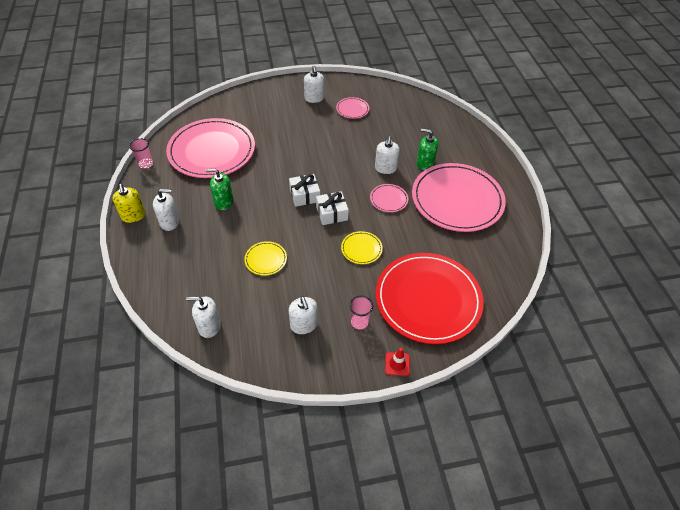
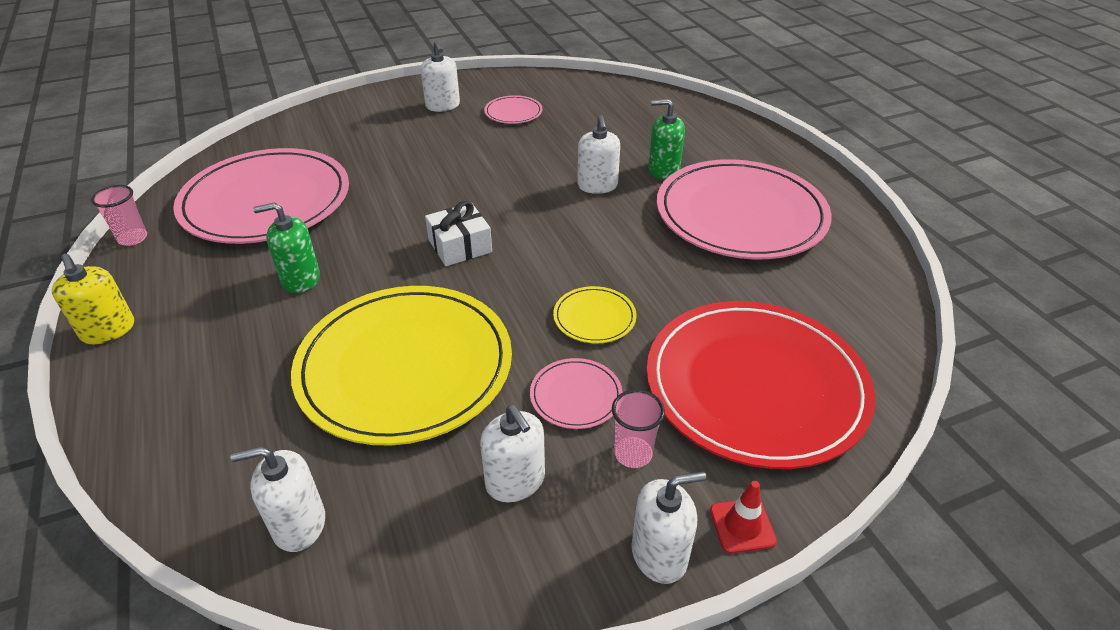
camera: 10 degrees left, 10 degrees down
(170, 222) = (189, 330): white soap dispenser -> white soap dispenser (659, 554)
(266, 259) = (405, 366): yellow plate -> yellow plate, size x2.41
(332, 213) = (519, 267): white gift -> none
(388, 199) = (619, 230): pink plate -> pink plate (576, 396)

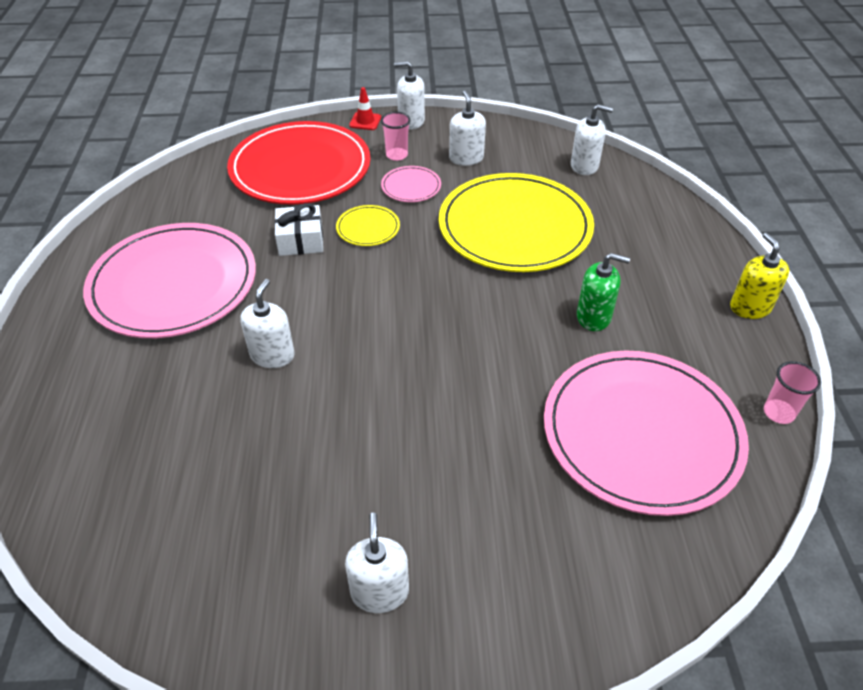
camera: 160 degrees left, 5 degrees up
(460, 246) = (444, 316): white gift -> white gift (300, 240)
(513, 112) = (283, 534): pink plate -> none
(663, 170) = (187, 358): green soap dispenser -> none

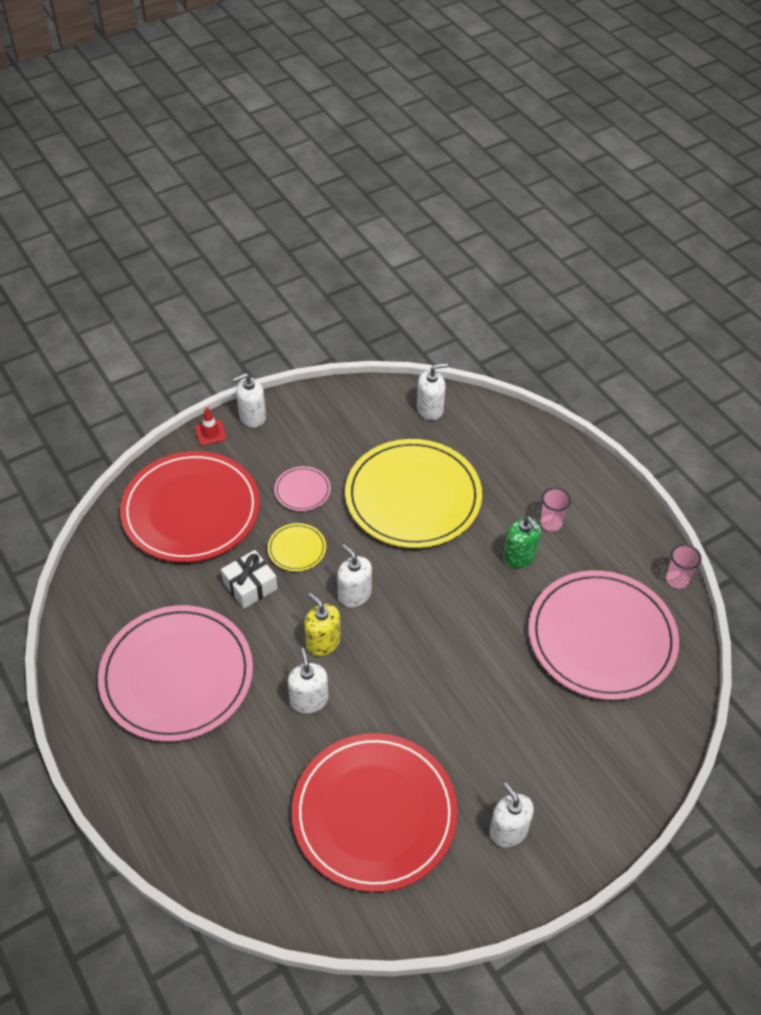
camera: 30 degrees left, 5 degrees up
(246, 494) = (374, 813): none -> red plate
(397, 155) = (266, 461): pink cup -> pink cup (551, 523)
(466, 158) = (328, 440): white soap dispenser -> white soap dispenser (354, 594)
(593, 317) = (519, 556): green soap dispenser -> green soap dispenser turned 75 degrees clockwise
(750, 307) = (619, 499): yellow soap dispenser -> yellow soap dispenser (323, 642)

